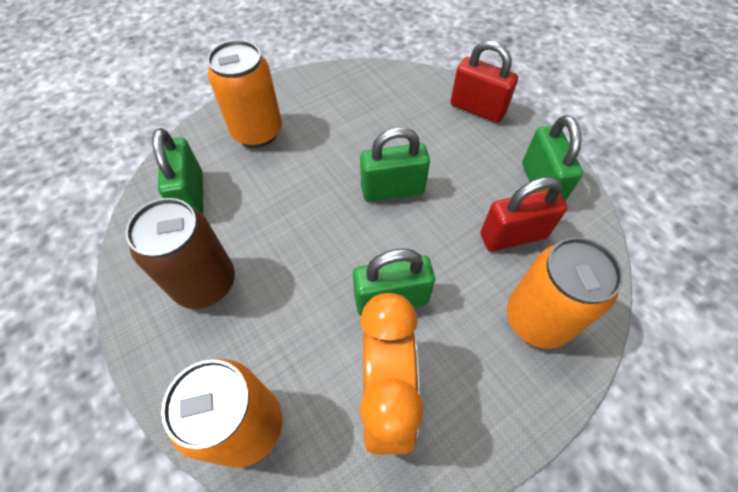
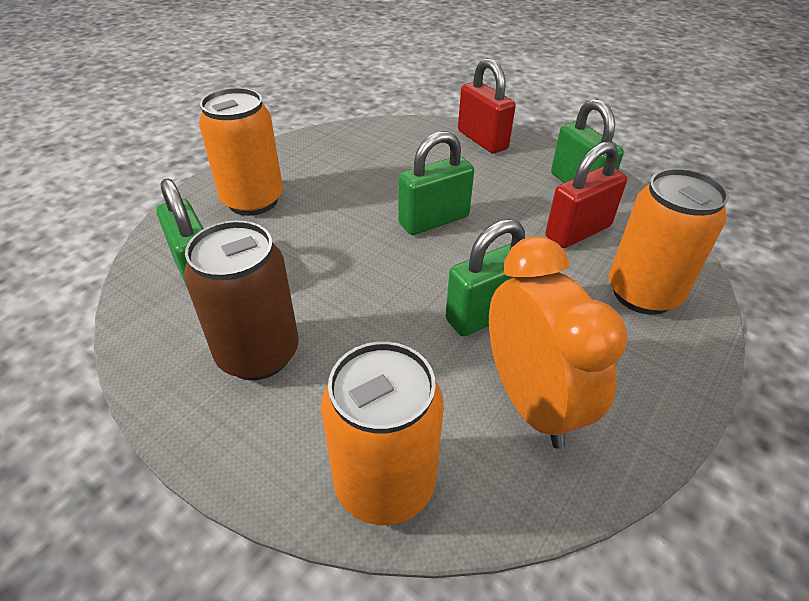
camera: 20 degrees left, 15 degrees down
(477, 109) = (482, 140): red padlock -> red padlock turned 45 degrees clockwise

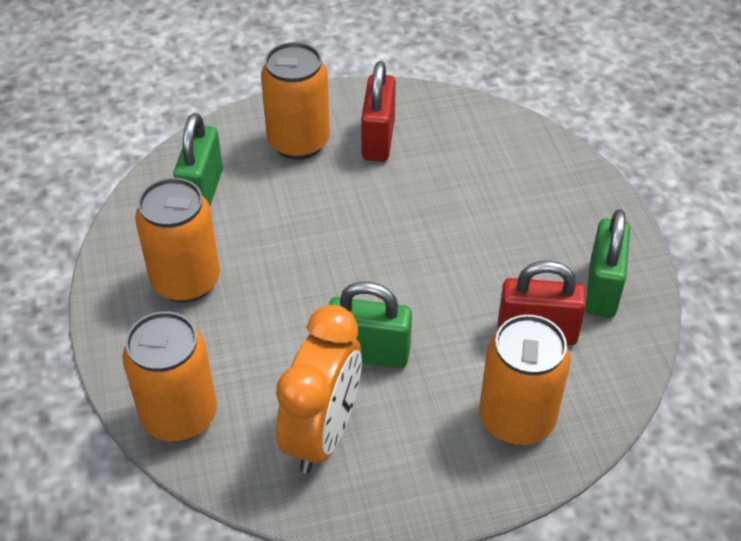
camera: 40 degrees right, 5 degrees up
(258, 354) = (186, 281): brown can -> orange can
(434, 220) = (423, 246): green padlock -> none
(482, 140) = (572, 183): red padlock -> red padlock (378, 139)

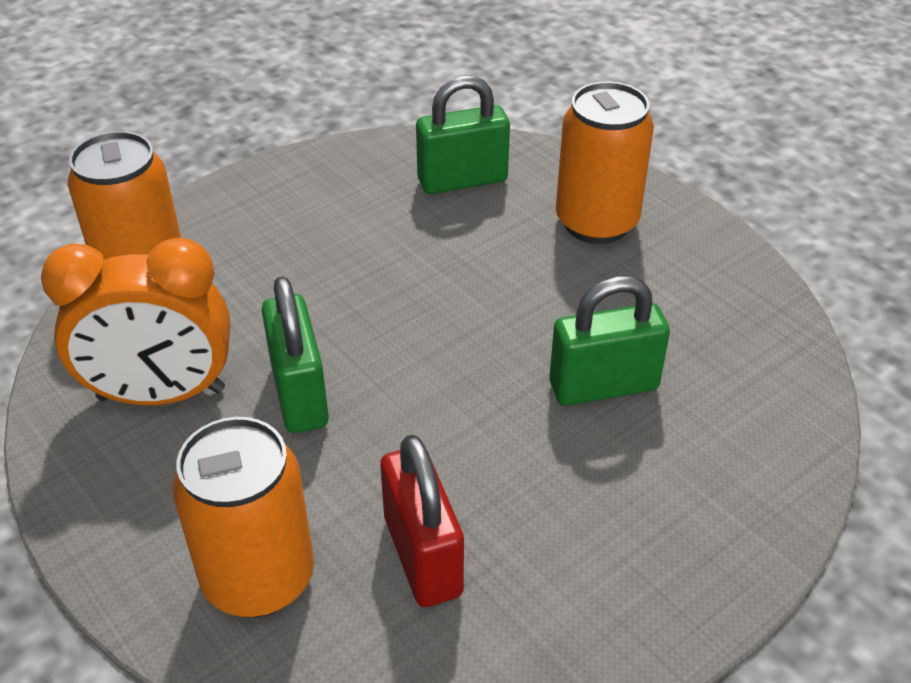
camera: 65 degrees right, 5 degrees down
(186, 281) = (327, 215): orange can -> none
(378, 139) = (659, 285): red padlock -> none
(602, 288) = (553, 613): green padlock -> green padlock (603, 386)

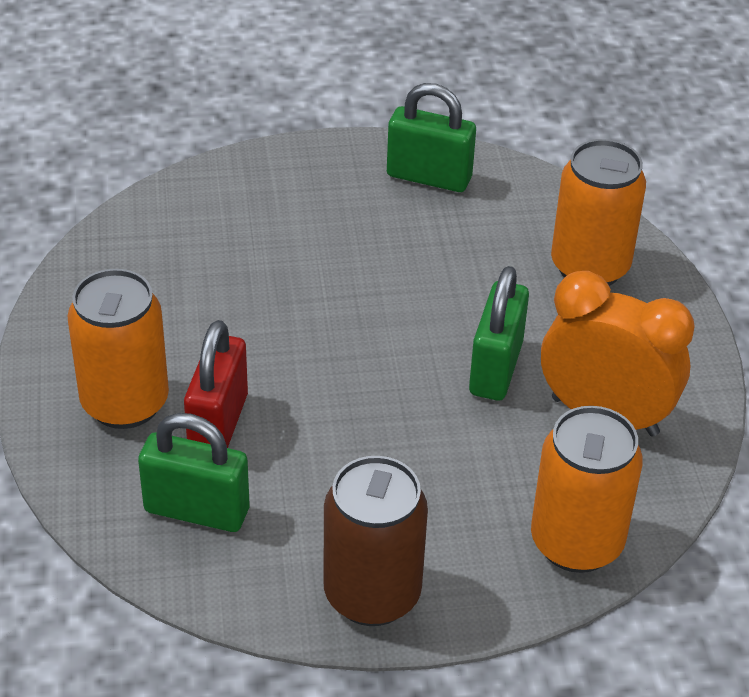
camera: 150 degrees left, 0 degrees up
(289, 183) = (372, 594): none -> brown can
(422, 556) = (479, 236): red padlock -> red padlock (218, 424)
(603, 386) = (269, 275): green padlock -> green padlock (429, 177)

